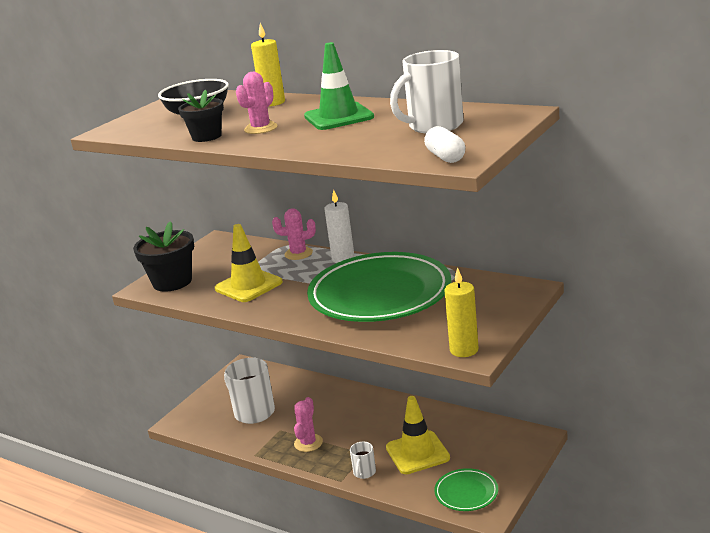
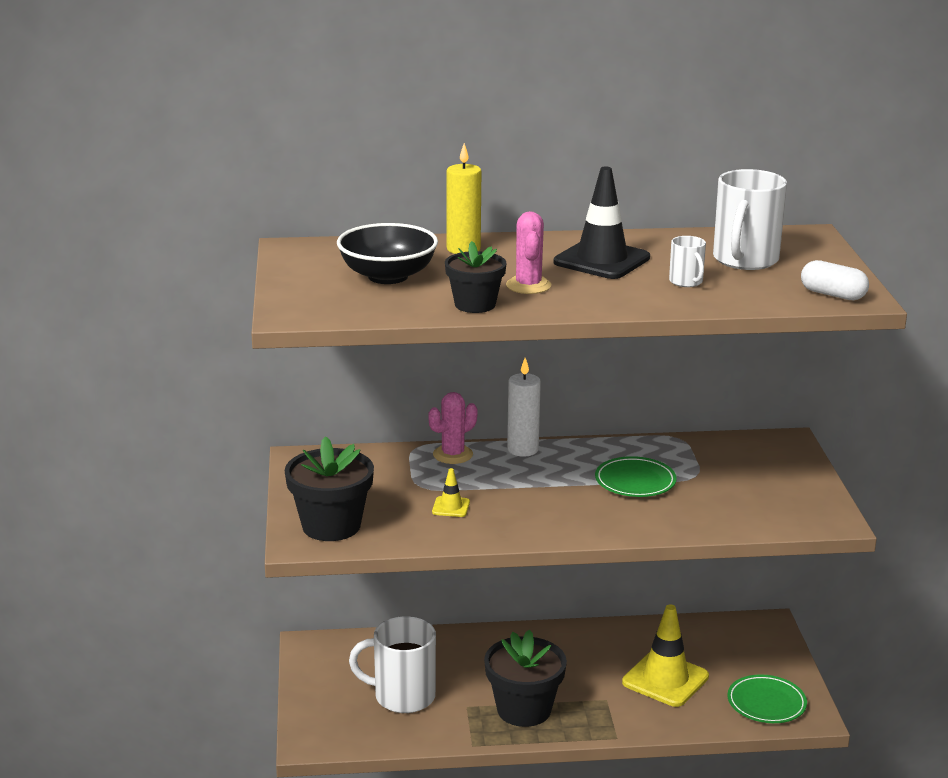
camera: 40 degrees left, 0 degrees up
(248, 285) = (451, 507): yellow traffic cone -> yellow traffic cone, size x0.46
(308, 443) = (524, 710): pink cactus -> black flower pot
(339, 117) = (601, 260): green traffic cone -> black traffic cone
(364, 472) = (632, 720): white mug -> white mug (686, 282)
(380, 294) = (635, 481): green plate -> green plate, size x0.44
(464, 350) = (816, 519): yellow candle -> none

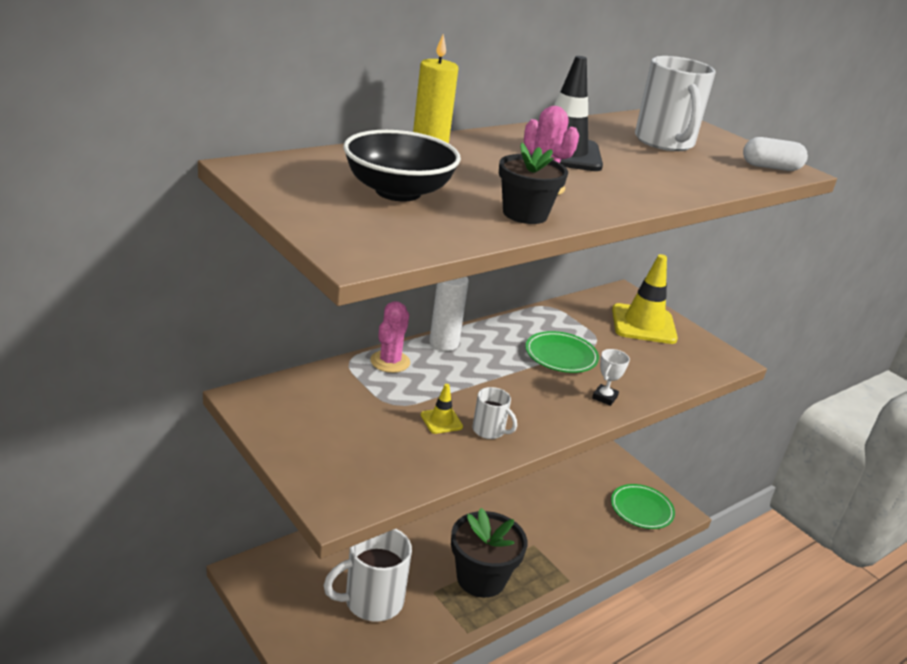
camera: 35 degrees left, 5 degrees up
(331, 526) = (350, 475): black flower pot -> none
(638, 523) = (604, 397): none -> white trophy
(665, 679) = (560, 511): yellow traffic cone -> yellow traffic cone (643, 324)
(686, 282) = (656, 167): white mug -> white mug (489, 430)

